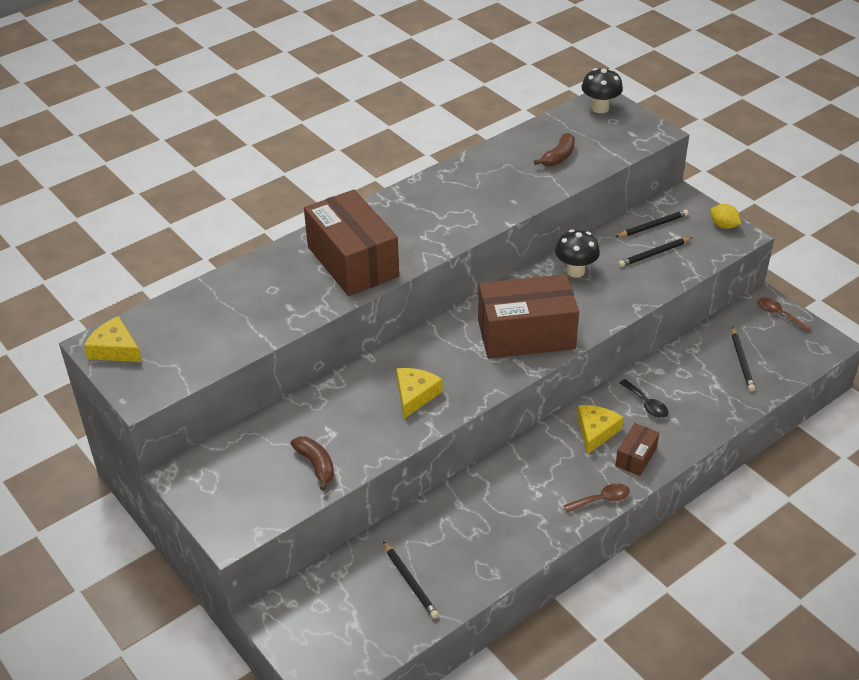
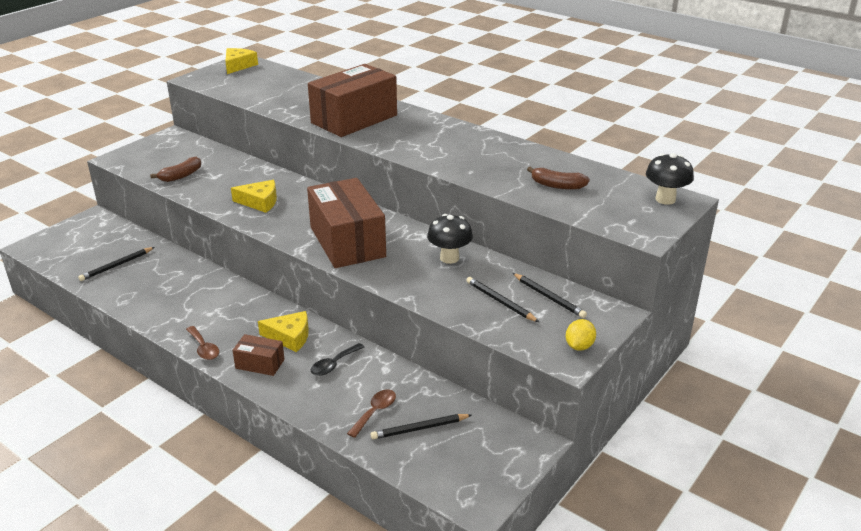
camera: 75 degrees right, 10 degrees down
(778, 314) = (514, 456): brown spoon -> brown spoon (375, 412)

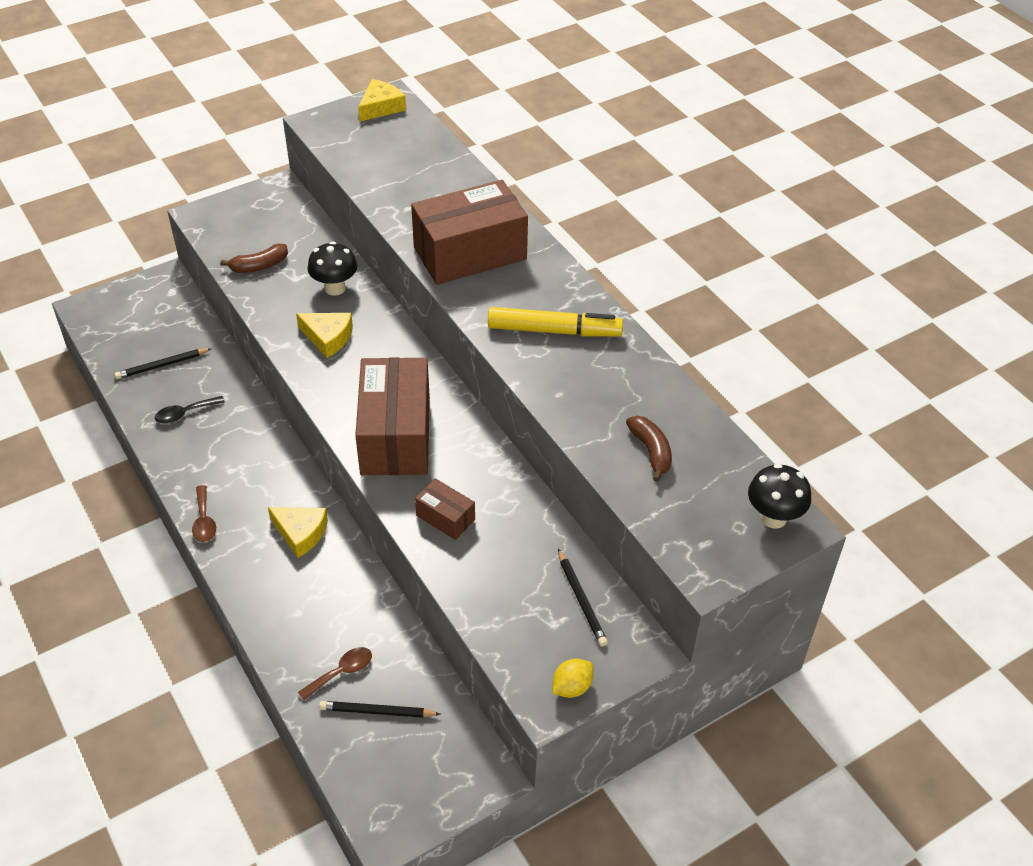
camera: 20 degrees right, 15 degrees up
(260, 364) = (252, 563): brown box -> brown box (445, 517)
(334, 364) = (329, 590): black spoon -> black spoon (185, 413)
(443, 143) = (554, 331): none -> yellow marker
(449, 258) = (499, 498): black mushroom -> black mushroom (335, 288)
(500, 302) = (520, 588): black pencil -> none
(557, 185) = (651, 451): brown banana -> brown banana turned 150 degrees counterclockwise

